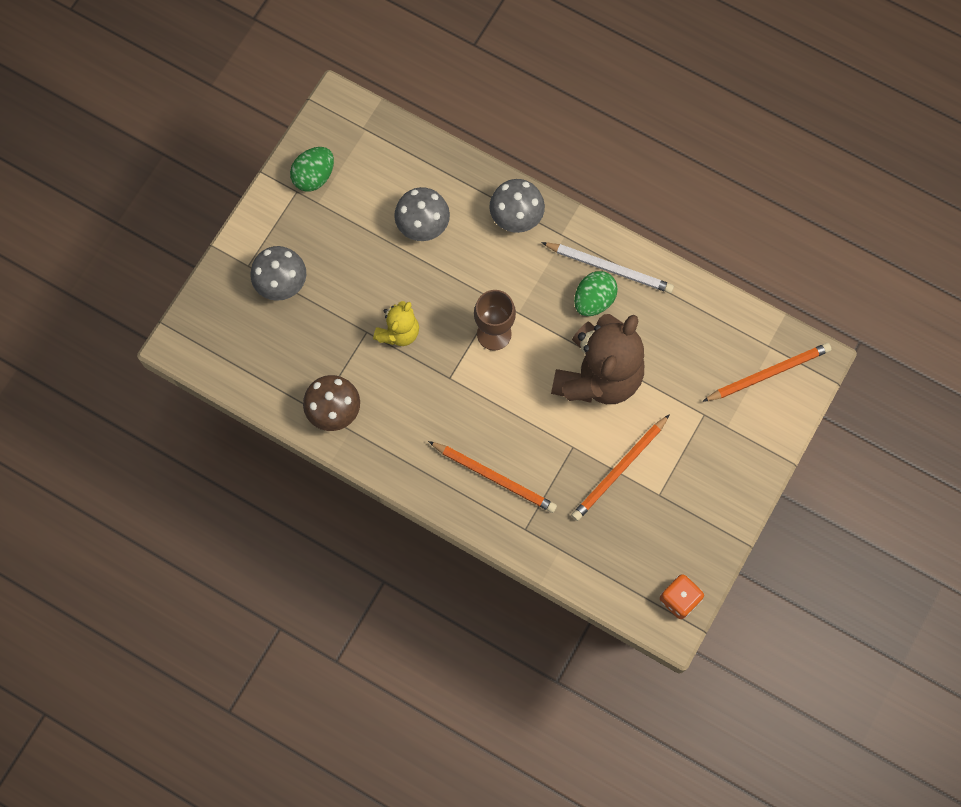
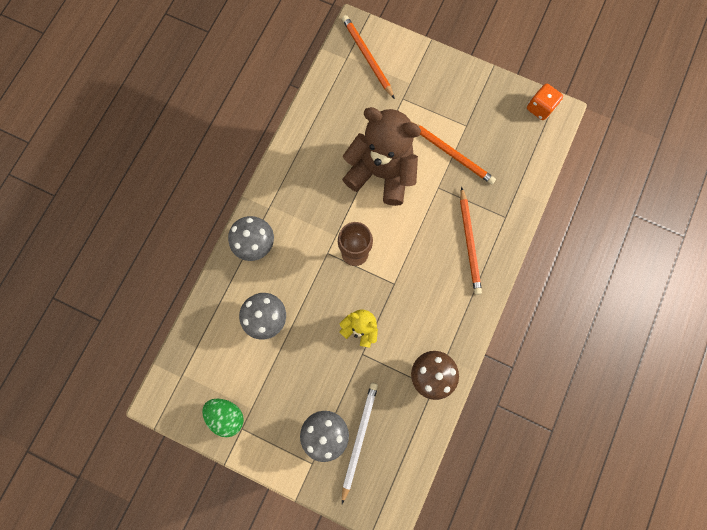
camera: 95 degrees left, 5 degrees up
(494, 477) = (469, 242): orange pencil -> orange pencil turned 150 degrees clockwise
(594, 300) = (321, 180): green egg -> none
(609, 268) = (294, 170): white pencil -> white pencil (359, 438)

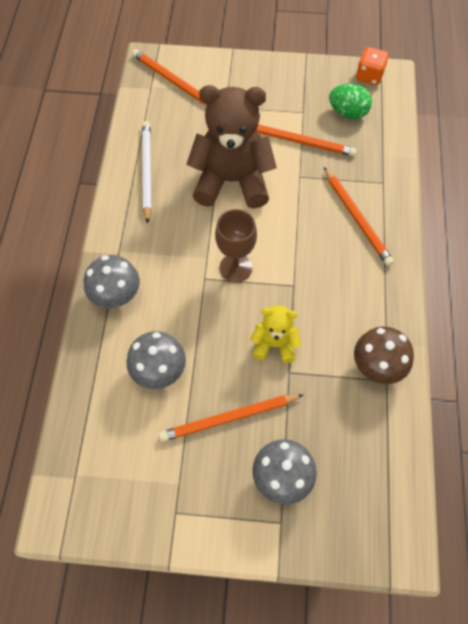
camera: 20 degrees left, 15 degrees down
(227, 415) = (150, 502): green egg -> green egg (348, 112)
(304, 373) = (229, 418): none -> orange pencil
(359, 438) = (325, 469): white pencil -> white pencil (147, 171)

